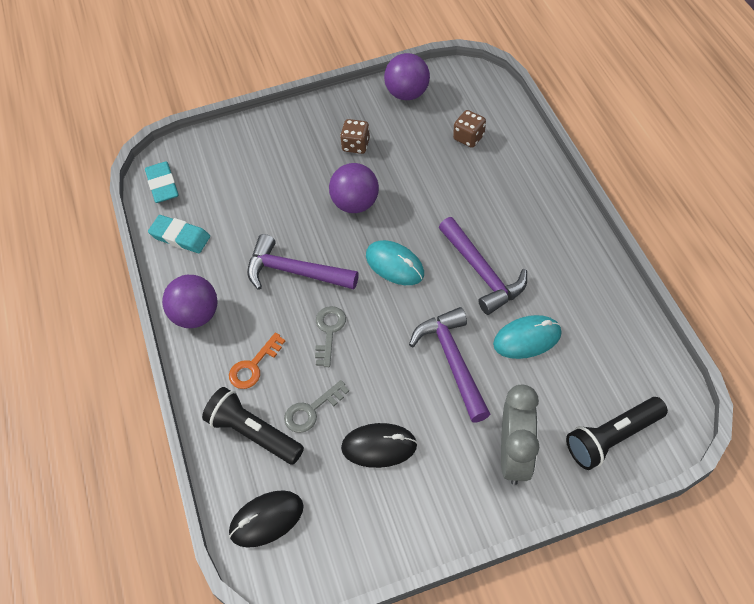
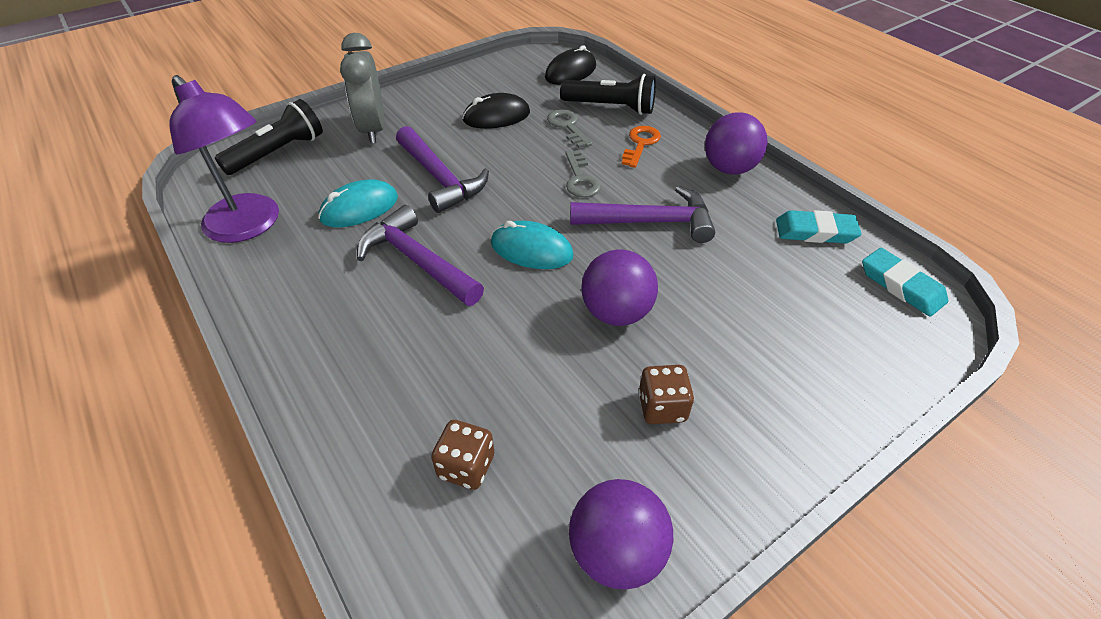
camera: 160 degrees right, 10 degrees down
(311, 410) = (567, 126): grey key -> grey key turned 60 degrees counterclockwise
(620, 337) = (249, 226): none -> purple lamp

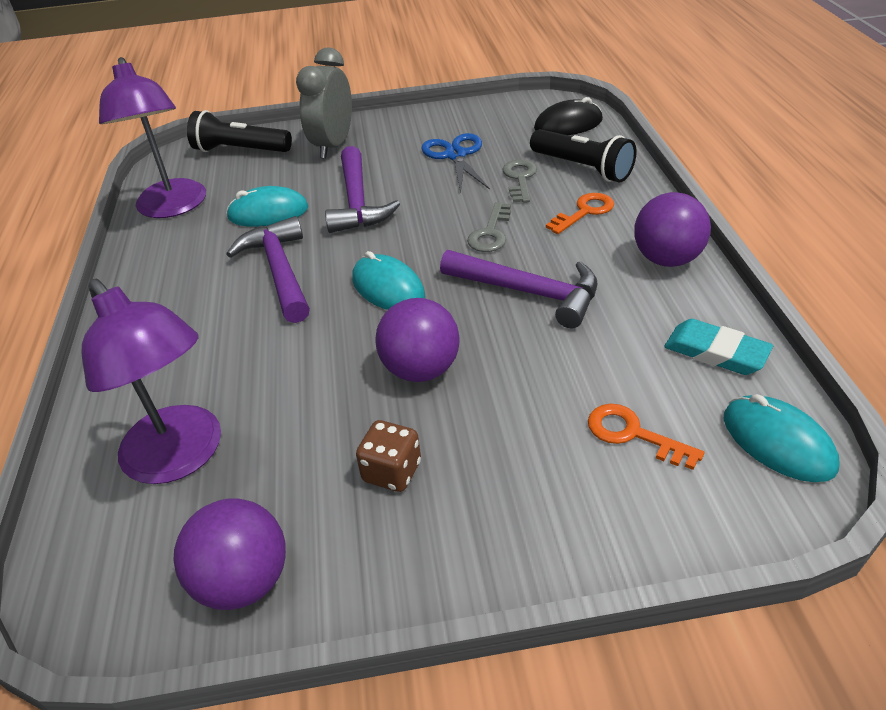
camera: 30 degrees right, 5 degrees down
(278, 153) = (240, 150): black flashlight -> black flashlight turned 150 degrees counterclockwise
(466, 466) = (181, 457): brown dice -> purple lamp
(496, 116) = (456, 155): black mouse -> blue scissors
(809, 312) = (633, 434): none -> orange key
(901, 286) = (777, 442): turquoise eraser -> turquoise mouse

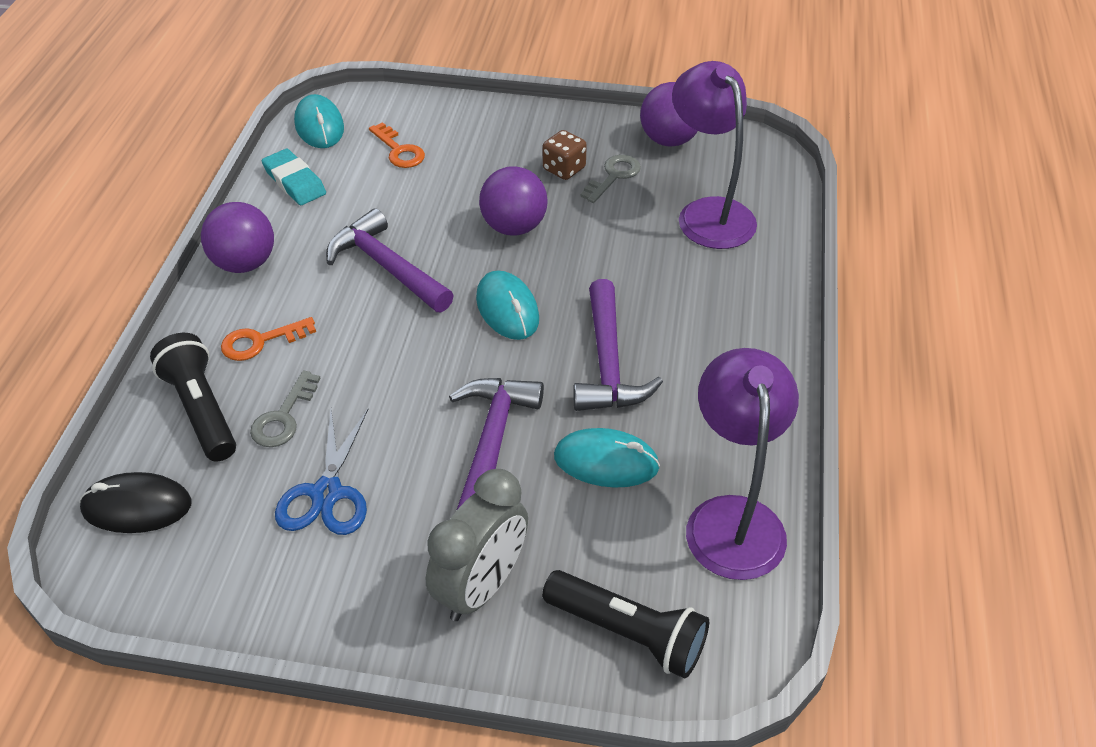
camera: 165 degrees left, 5 degrees up
(490, 233) = (373, 344): grey key -> grey key (613, 176)

